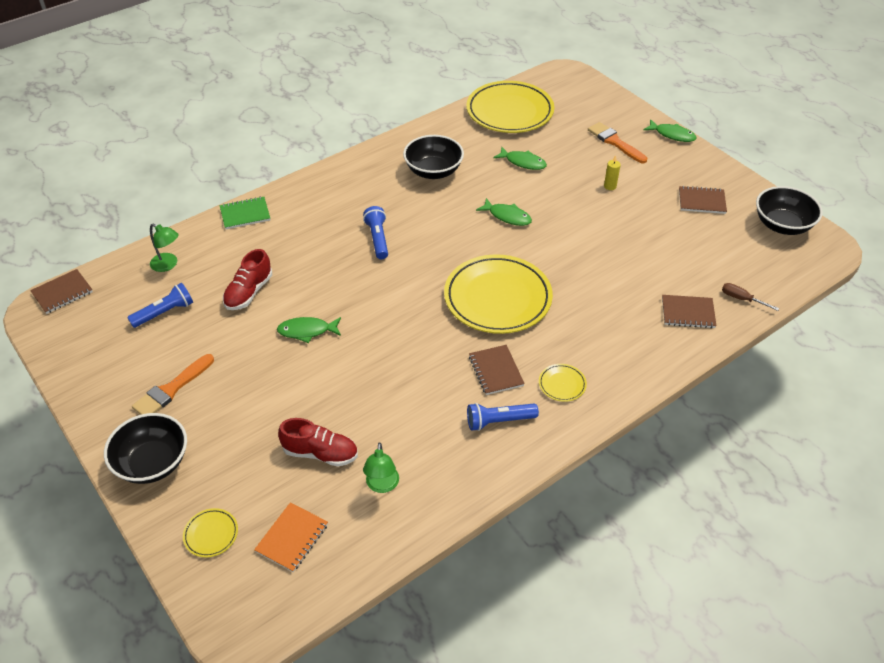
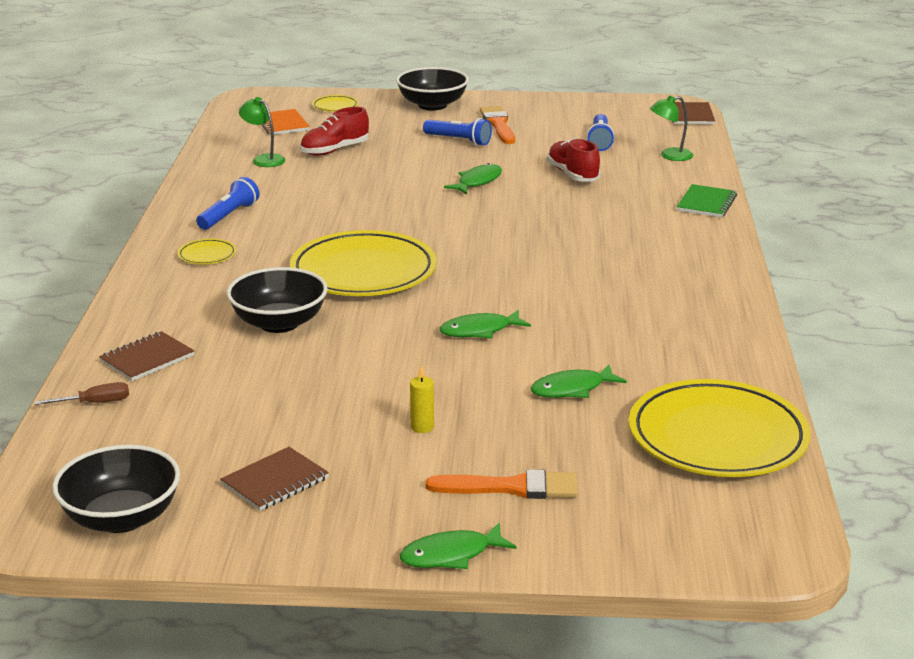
camera: 130 degrees right, 20 degrees down
(377, 239) = (559, 249): blue flashlight -> blue flashlight (459, 140)
(433, 171) = (642, 322): black bowl -> black bowl (279, 323)
(496, 371) = (280, 235): brown notebook -> none

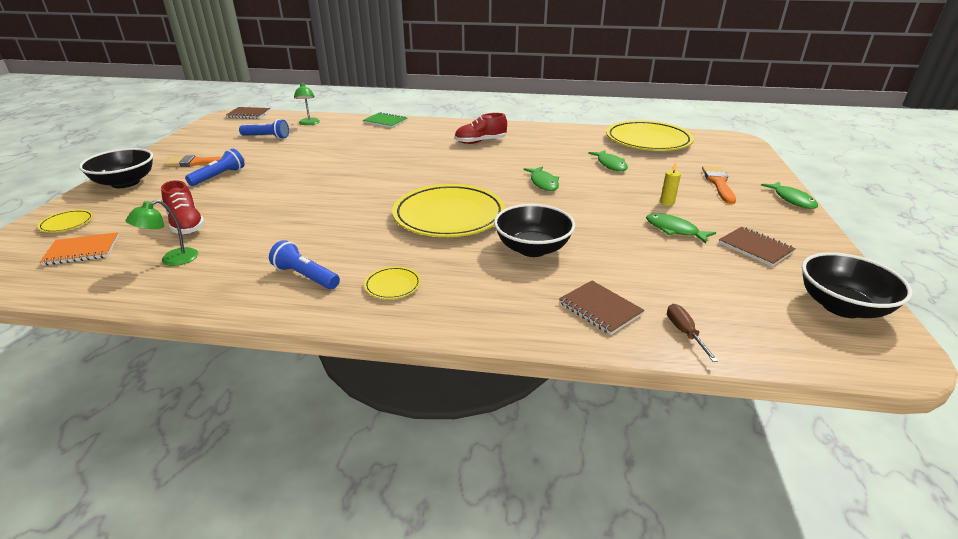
camera: 85 degrees left, 5 degrees up
(477, 182) = (307, 174): green fish -> green fish (674, 230)
(573, 175) = (318, 147): red shoe -> red shoe (480, 142)

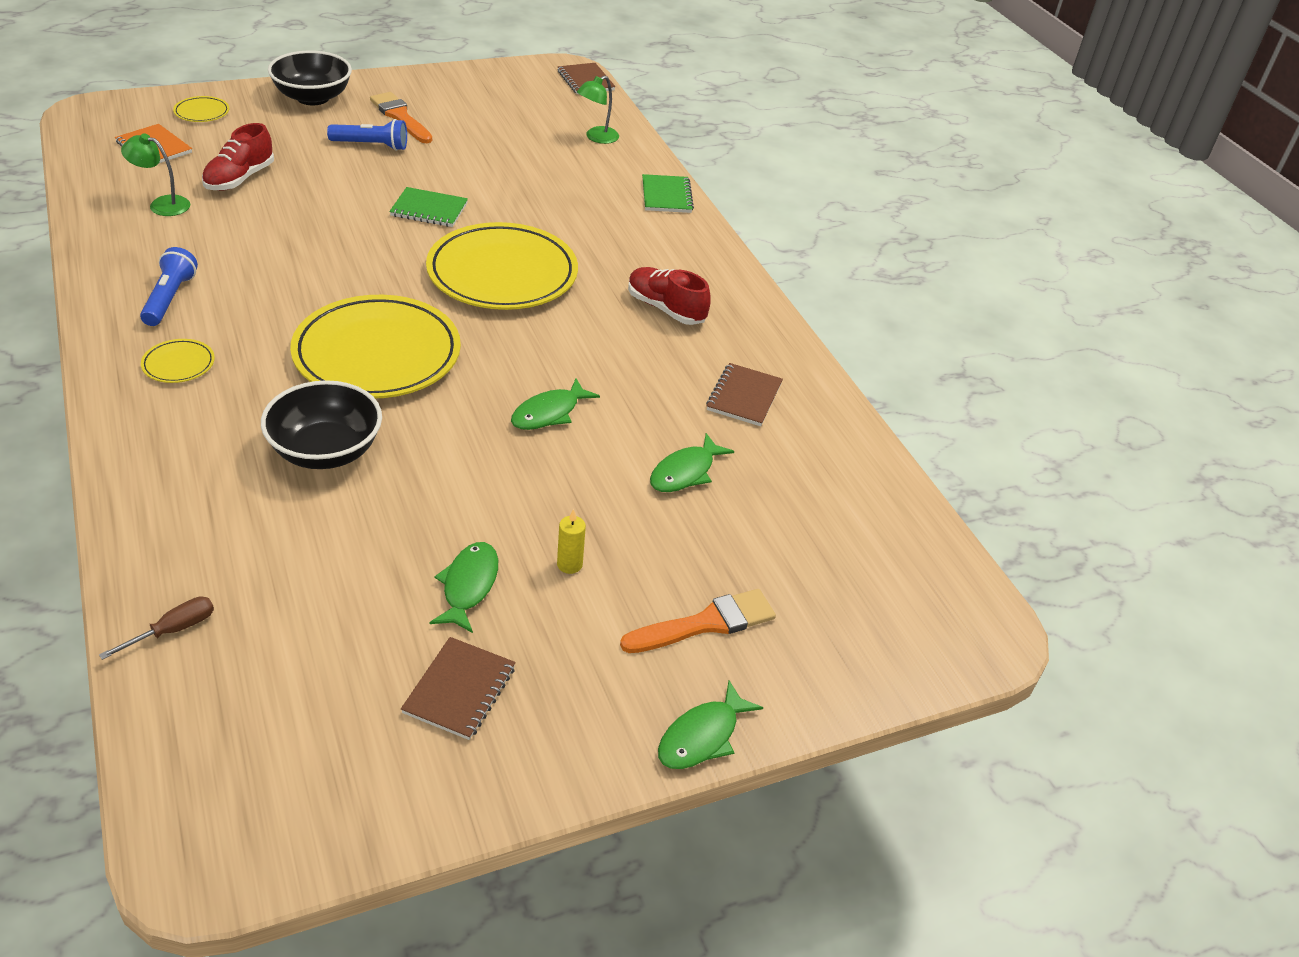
camera: 55 degrees right, 10 degrees up
(267, 137) = (517, 126): blue flashlight -> none
(317, 174) = (429, 210): none -> green notebook
(600, 309) = (198, 543): brown notebook -> brown notebook (744, 397)
(648, 141) = (850, 501): yellow plate -> yellow plate (502, 274)
(841, 306) = (313, 803): black bowl -> none

